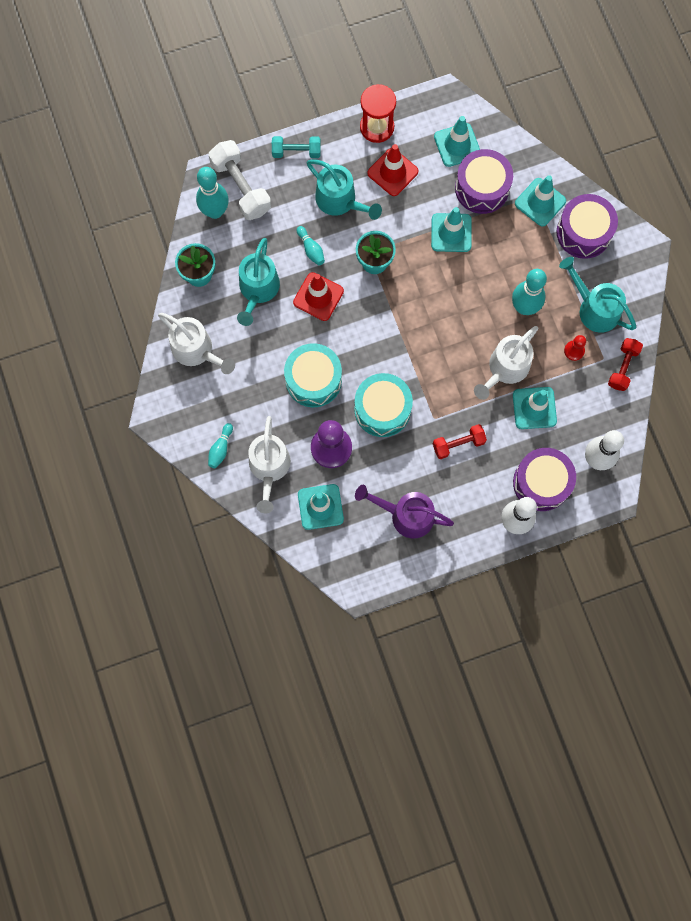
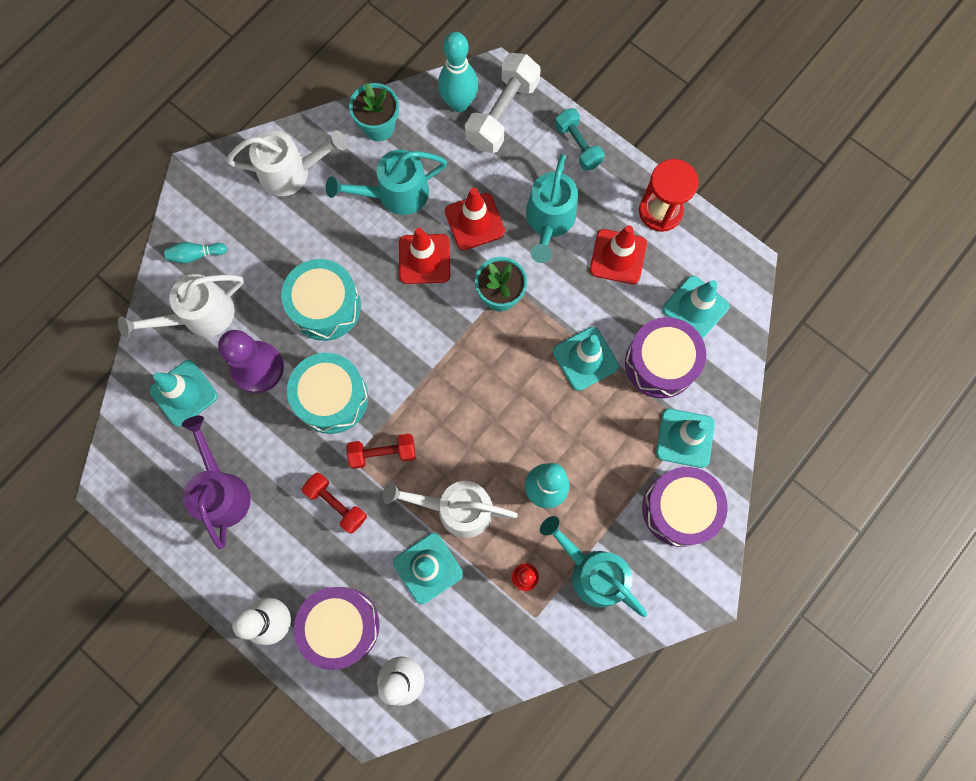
camera: 60 degrees right, 0 degrees up
(197, 351) = (292, 172): white watering can -> white watering can turned 105 degrees counterclockwise
(311, 249) = (474, 222): turquoise bowling pin -> red traffic cone
(593, 308) = (591, 572): turquoise watering can -> turquoise watering can turned 60 degrees counterclockwise
(623, 367) = (537, 647): red dumbbell -> red dumbbell (383, 453)

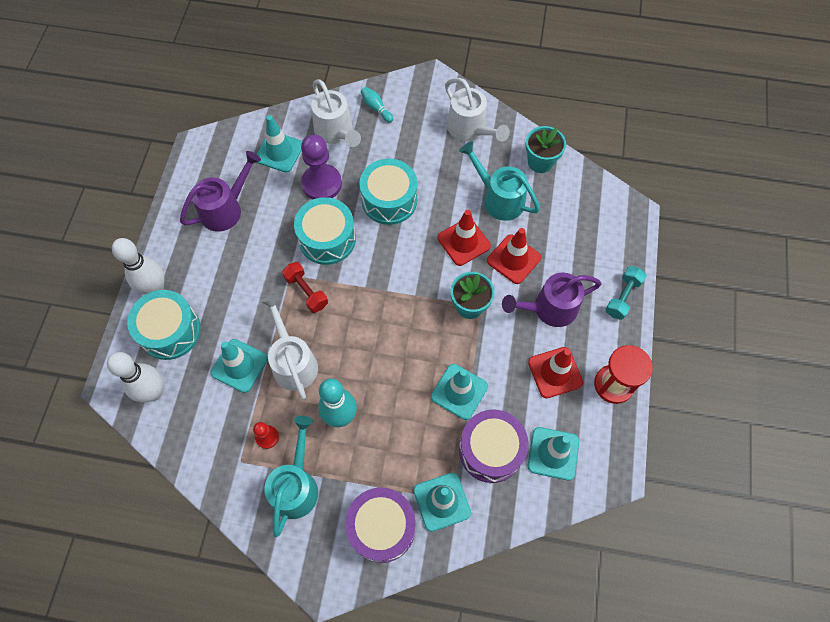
camera: 60 degrees right, 10 degrees down
(199, 316) = (336, 132): white watering can -> white watering can turned 150 degrees counterclockwise
(336, 504) = (254, 282): red dumbbell -> none
(341, 626) = (170, 331): purple drum -> turquoise drum
(459, 103) = (595, 201): turquoise bowling pin -> none
(502, 114) = (608, 233): white dumbbell -> none
(549, 221) = (549, 309): turquoise watering can -> purple watering can

